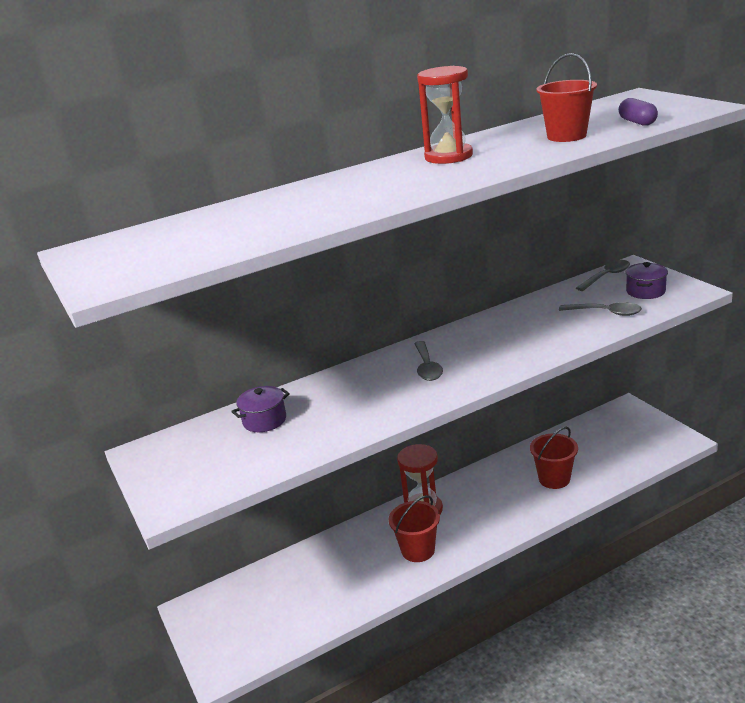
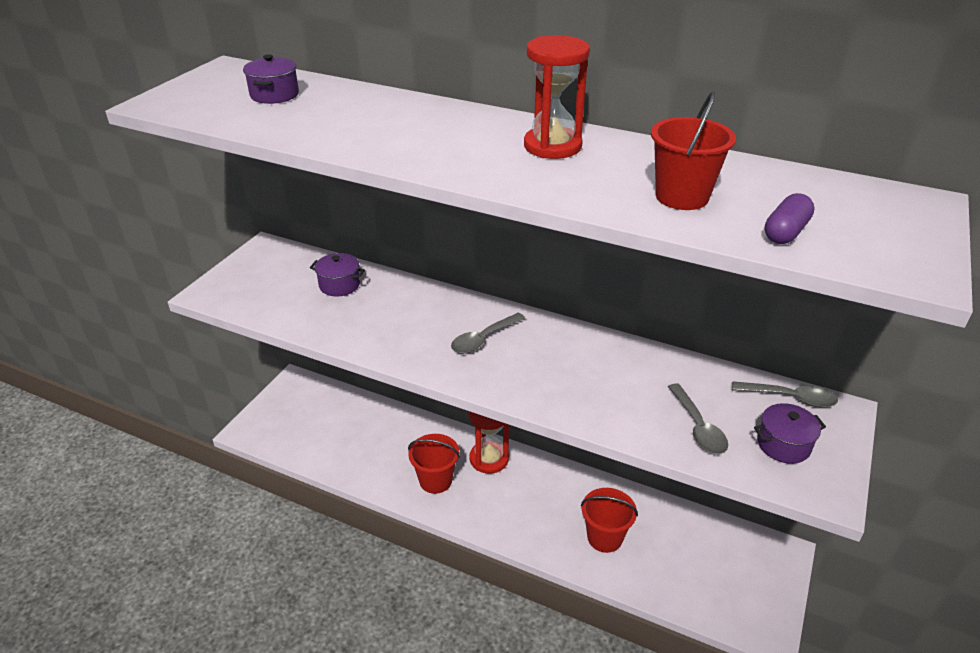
camera: 50 degrees right, 10 degrees up
(188, 234) = (274, 95): none -> purple pot

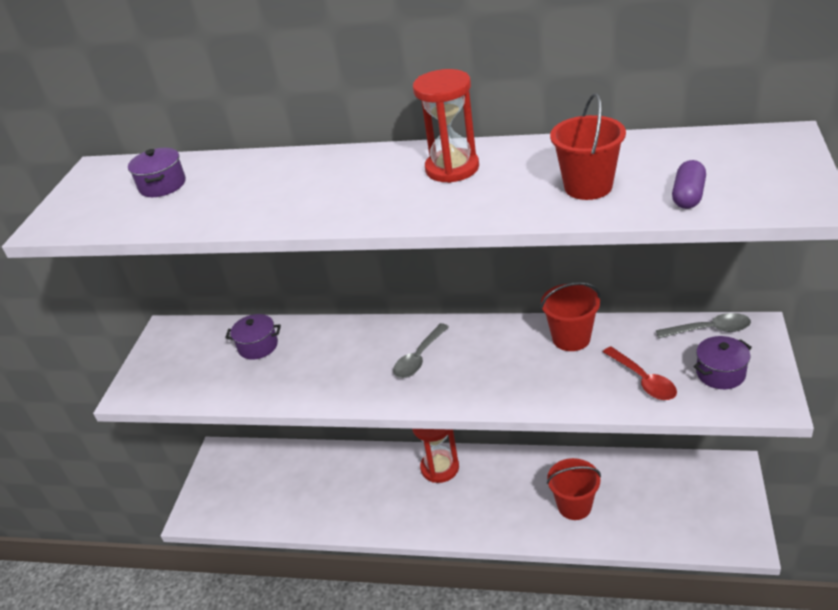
camera: 10 degrees left, 0 degrees up
(435, 480) = (398, 504): red bucket -> red bucket (571, 338)
(698, 427) = (643, 380): grey spoon -> red spoon

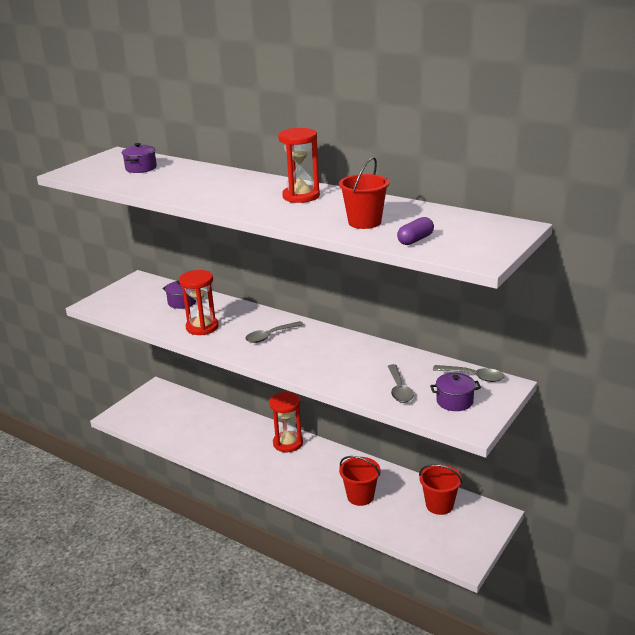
camera: 20 degrees right, 10 degrees down
(317, 376) = (202, 327): none -> red hourglass
(571, 338) = (375, 354): red bucket -> red bucket (439, 505)
(643, 380) = (399, 389): red spoon -> grey spoon

